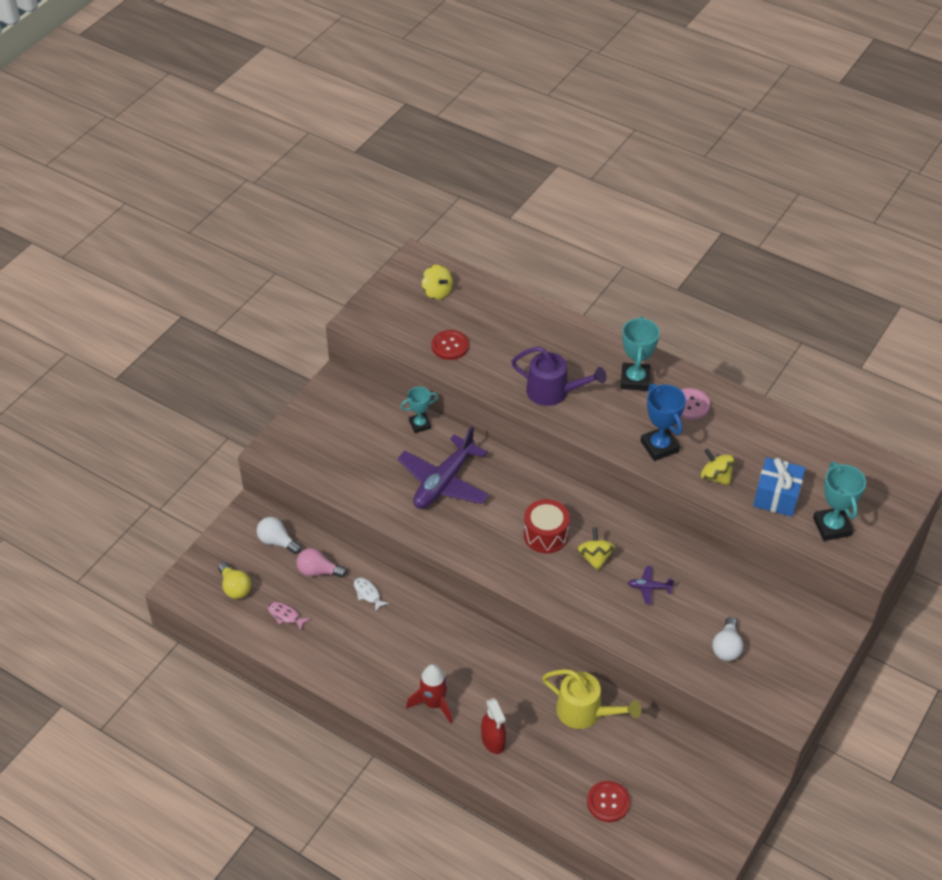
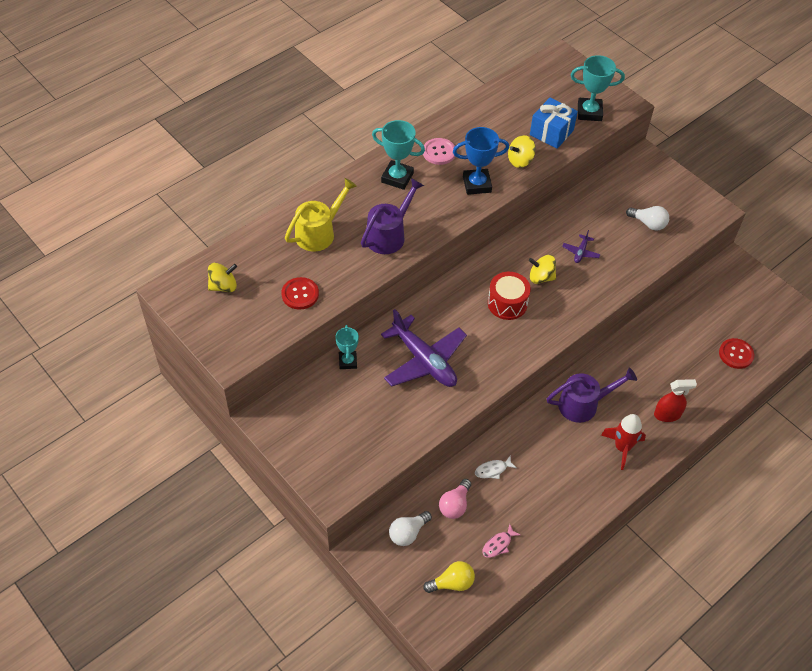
camera: 75 degrees left, 5 degrees up
(477, 658) = (584, 404): none -> purple watering can
(585, 712) = (652, 345): yellow watering can -> yellow watering can (319, 232)

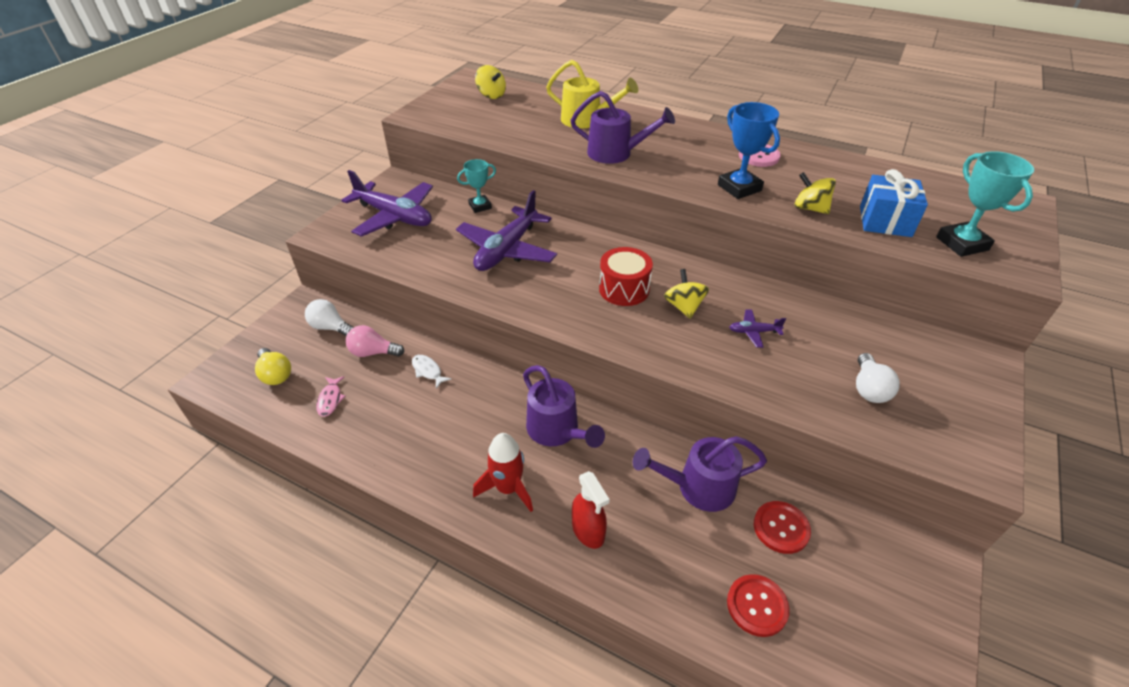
camera: 70 degrees right, 10 degrees down
(300, 294) = (506, 127): red button -> red button (781, 528)
(331, 431) = (394, 216): none -> purple plane
(397, 178) = (696, 142): turquoise trophy -> none
(498, 544) = (330, 400): pink fish -> pink fish turned 120 degrees counterclockwise
(654, 346) = (697, 487): none -> purple watering can

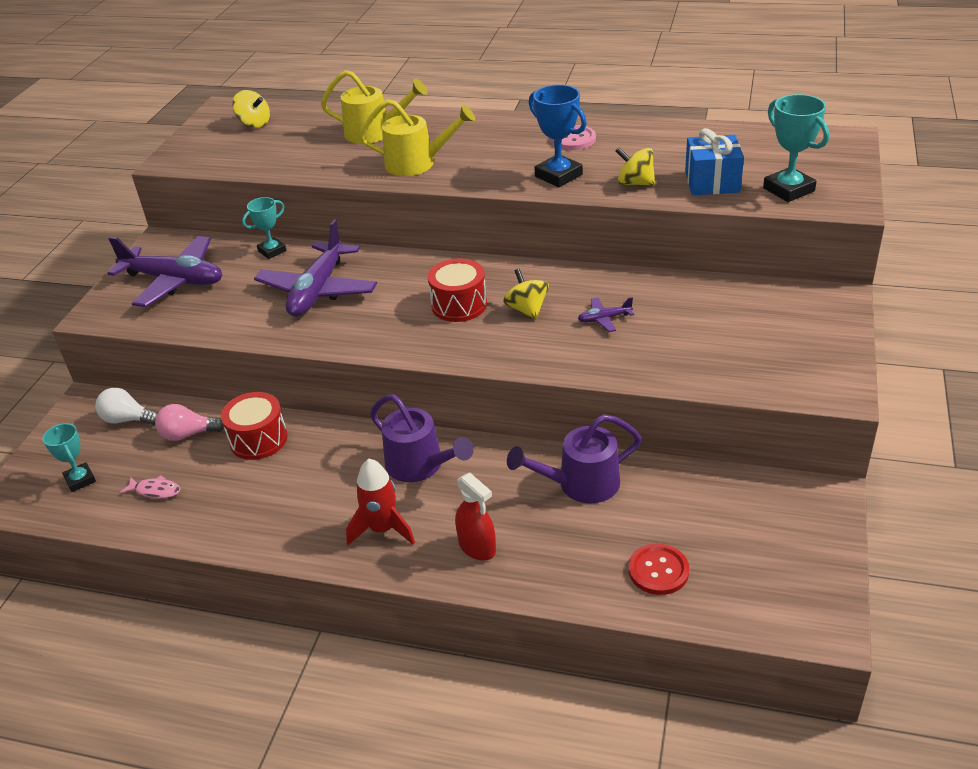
camera: 10 degrees left, 5 degrees down
(275, 374) = (80, 480): yellow light bulb -> turquoise trophy
(330, 400) = (155, 490): pink fish -> pink fish turned 60 degrees counterclockwise
(428, 371) = (258, 439): white fish -> red drum
(616, 153) = (417, 163): purple watering can -> yellow watering can
(781, 528) = (670, 501): red button -> none
(869, 389) = (726, 347): white light bulb -> none

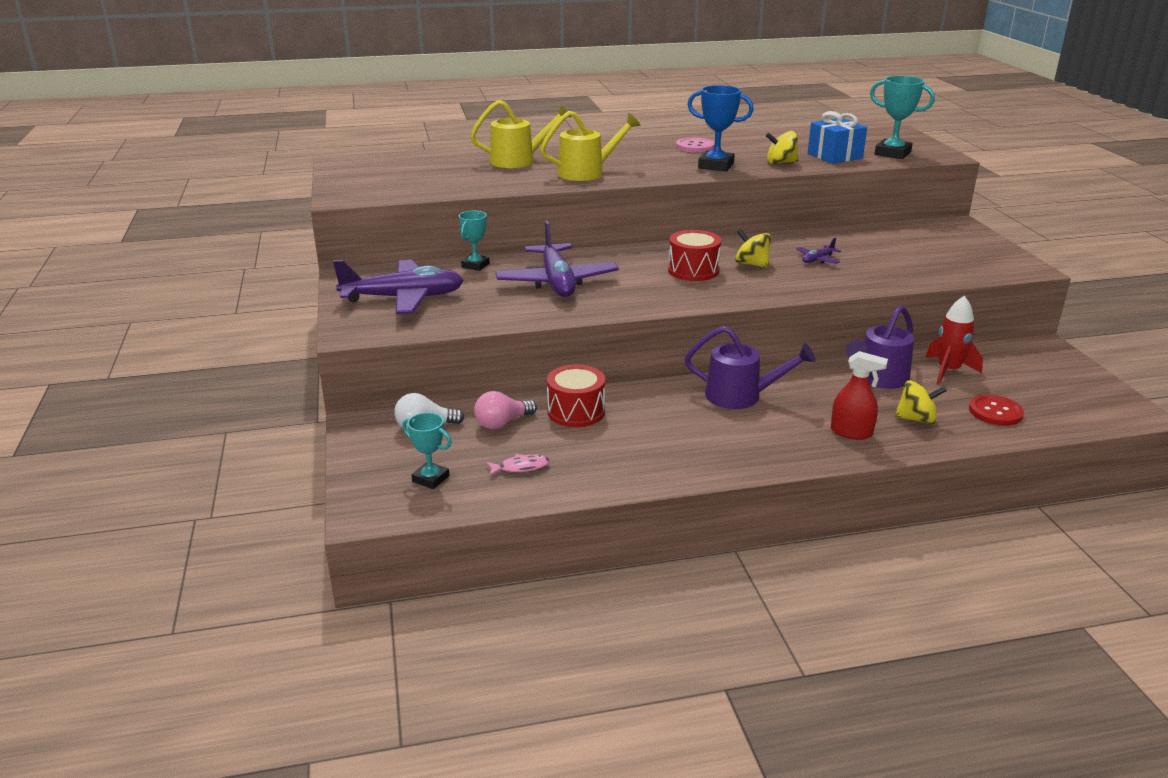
camera: 30 degrees left, 10 degrees down
(254, 123) = (391, 167): yellow spinning top -> yellow spinning top (916, 419)
(383, 529) = (762, 441): red rocket -> red rocket (948, 371)

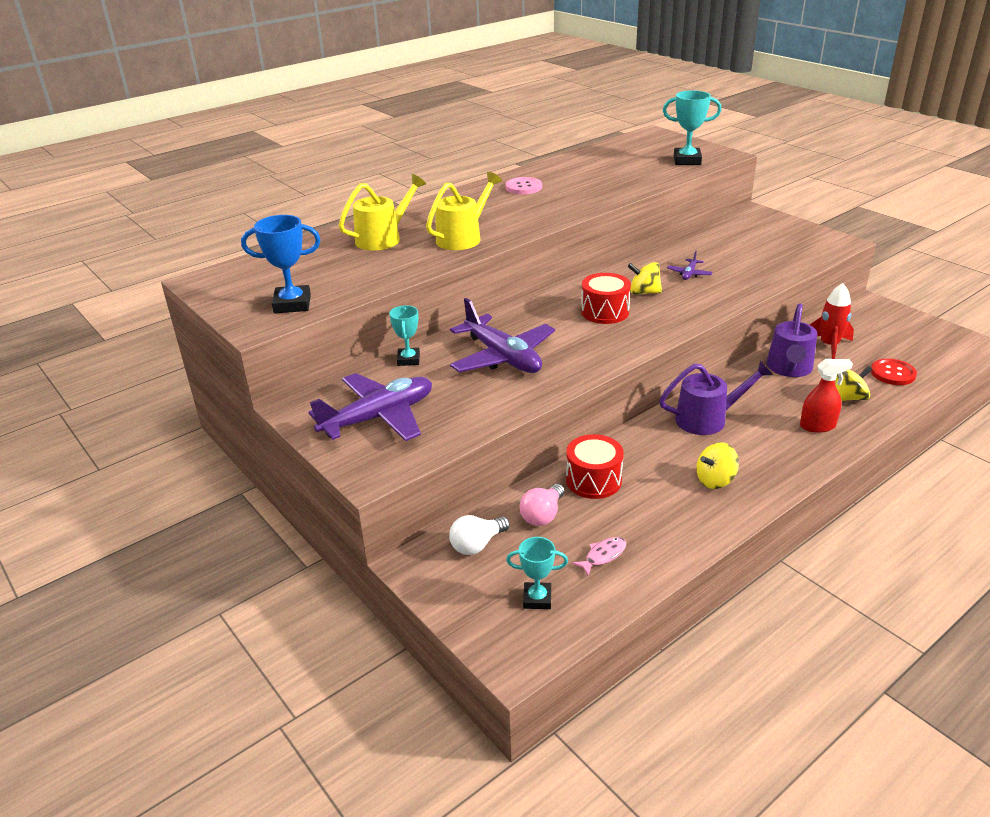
camera: 25 degrees left, 5 degrees up
(716, 166) = (565, 204): blue trophy -> blue trophy (292, 304)
(780, 163) = (613, 189): yellow spinning top -> yellow spinning top (715, 480)
(834, 156) = (647, 172): blue gift -> none

